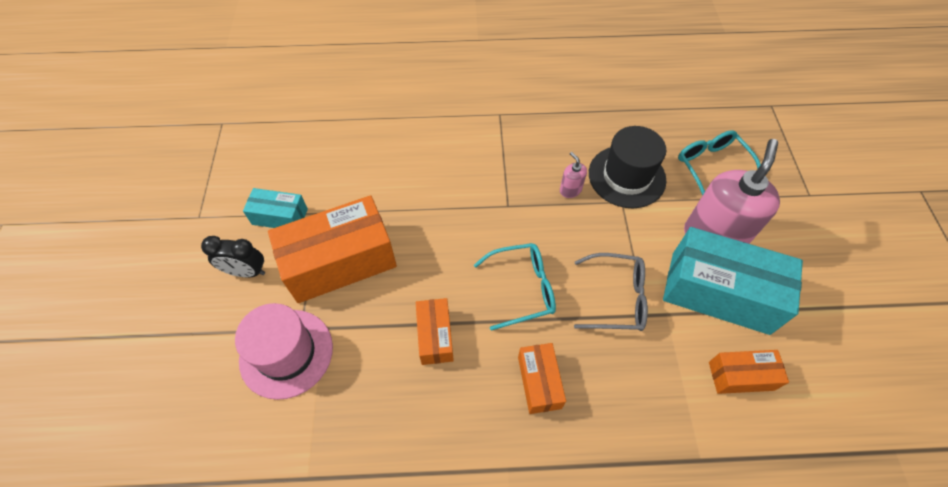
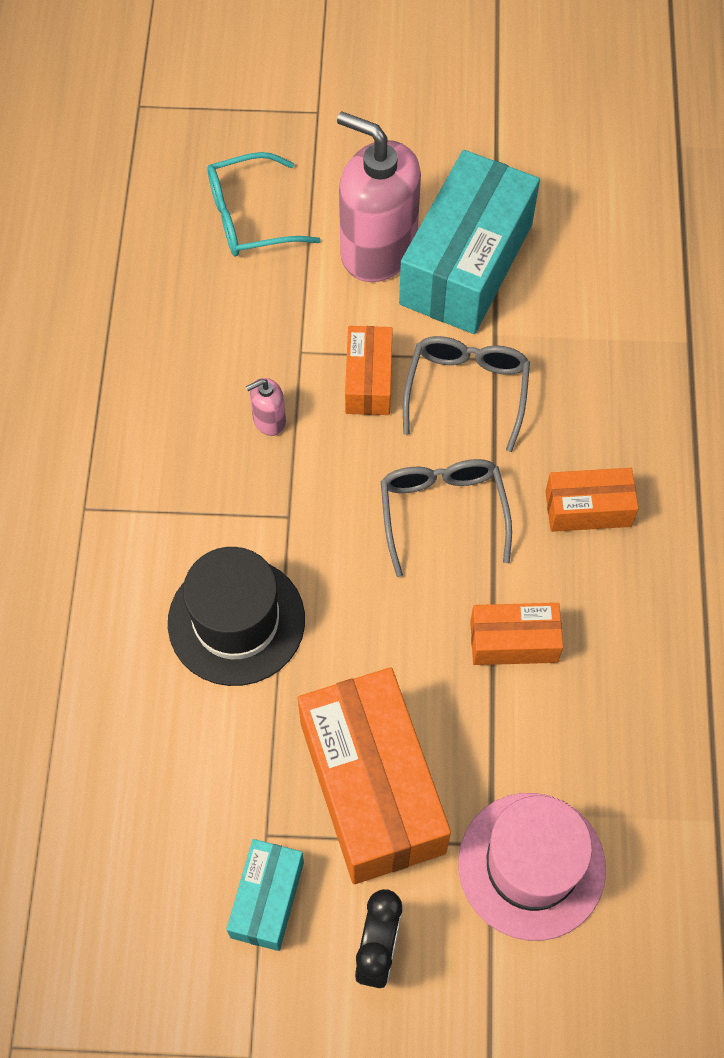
camera: 85 degrees left, 5 degrees up
(523, 288) = (442, 512): turquoise glasses -> grey glasses
(626, 176) = (253, 335): black hat -> black hat (236, 621)
(741, 376) = (586, 271): orange box -> orange box (368, 380)

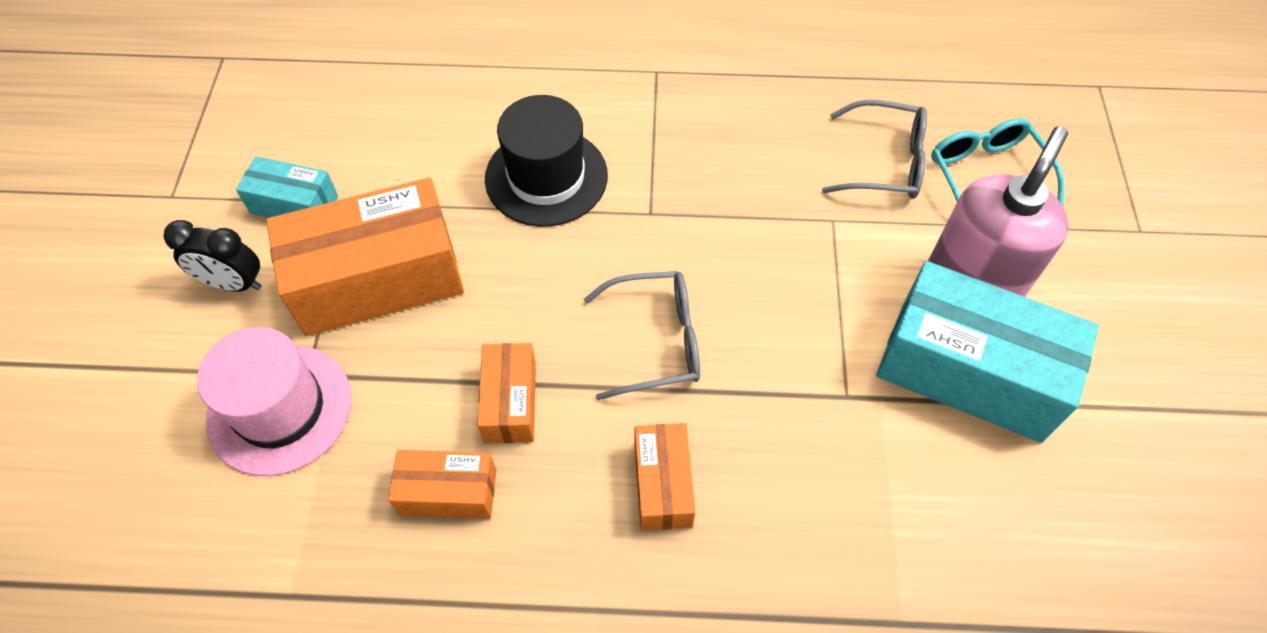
camera: 90 degrees right, 5 degrees down
(269, 420) = (752, 196): pink soap dispenser -> none
(368, 380) = (805, 277): orange box -> orange box (448, 492)
(467, 390) = (803, 367): grey glasses -> grey glasses (885, 162)

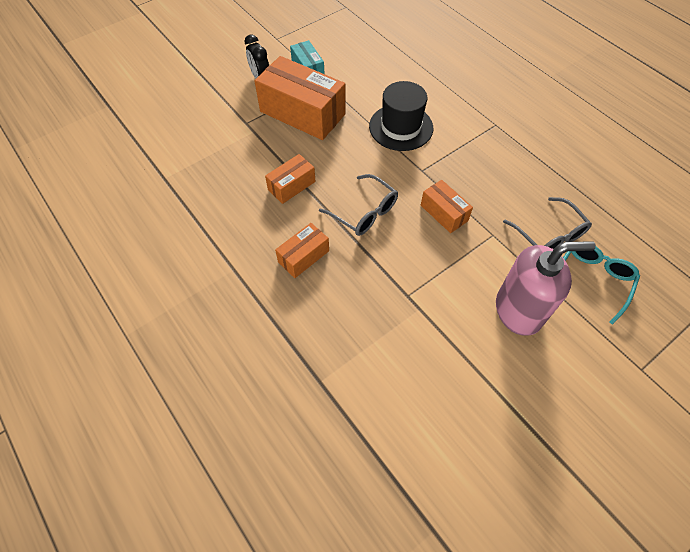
camera: 50 degrees right, 0 degrees up
(279, 409) = (226, 125): pink hat -> none
(448, 492) = (239, 193): orange box -> orange box (444, 213)
(969, 371) = (471, 337): turquoise box -> none

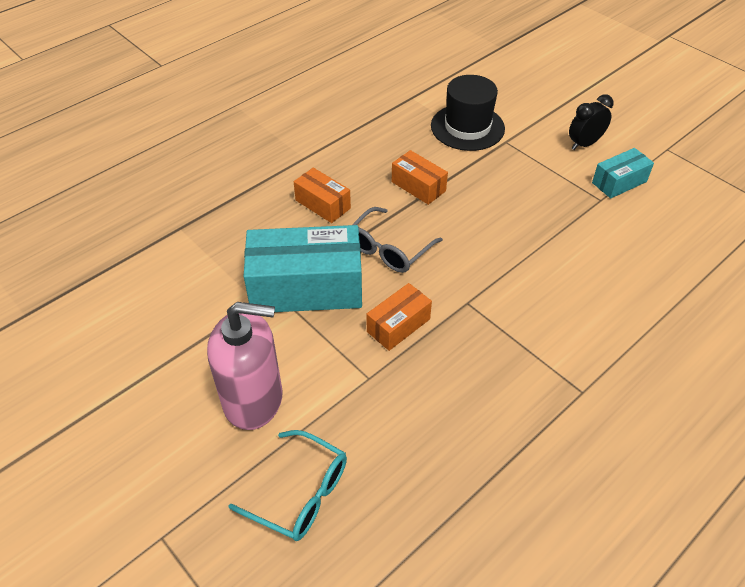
camera: 85 degrees right, 10 degrees down
(302, 113) = (537, 184): orange box -> none
(401, 127) = (541, 279): black hat -> black hat (467, 127)
(404, 272) = (306, 287): none -> turquoise box
(519, 310) = (253, 399): pink soap dispenser -> pink soap dispenser turned 75 degrees counterclockwise
(549, 235) = (375, 446): grey glasses -> none

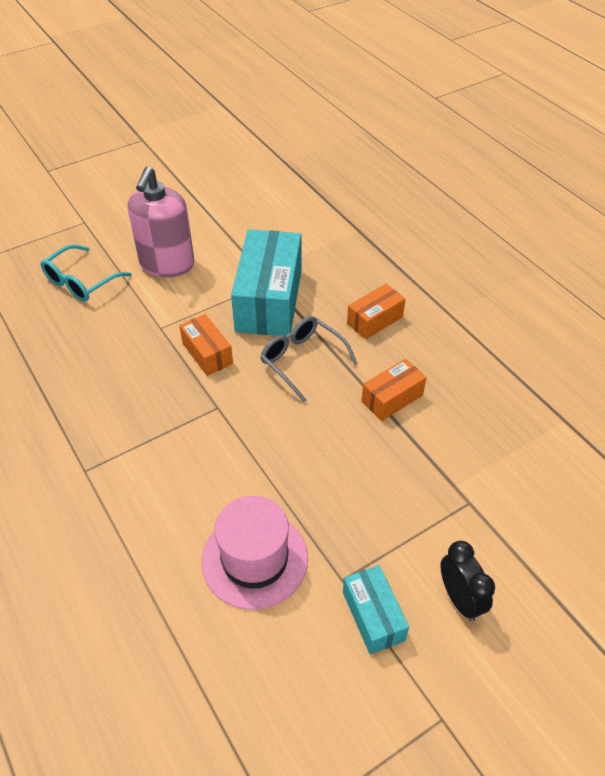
camera: 100 degrees right, 0 degrees up
(467, 127) = (501, 467): black hat -> none
(610, 249) = (255, 559): none -> pink hat

